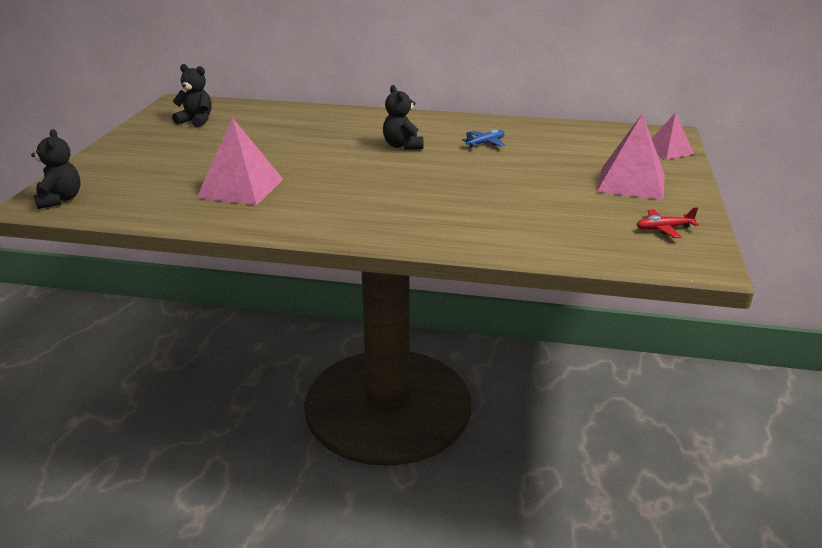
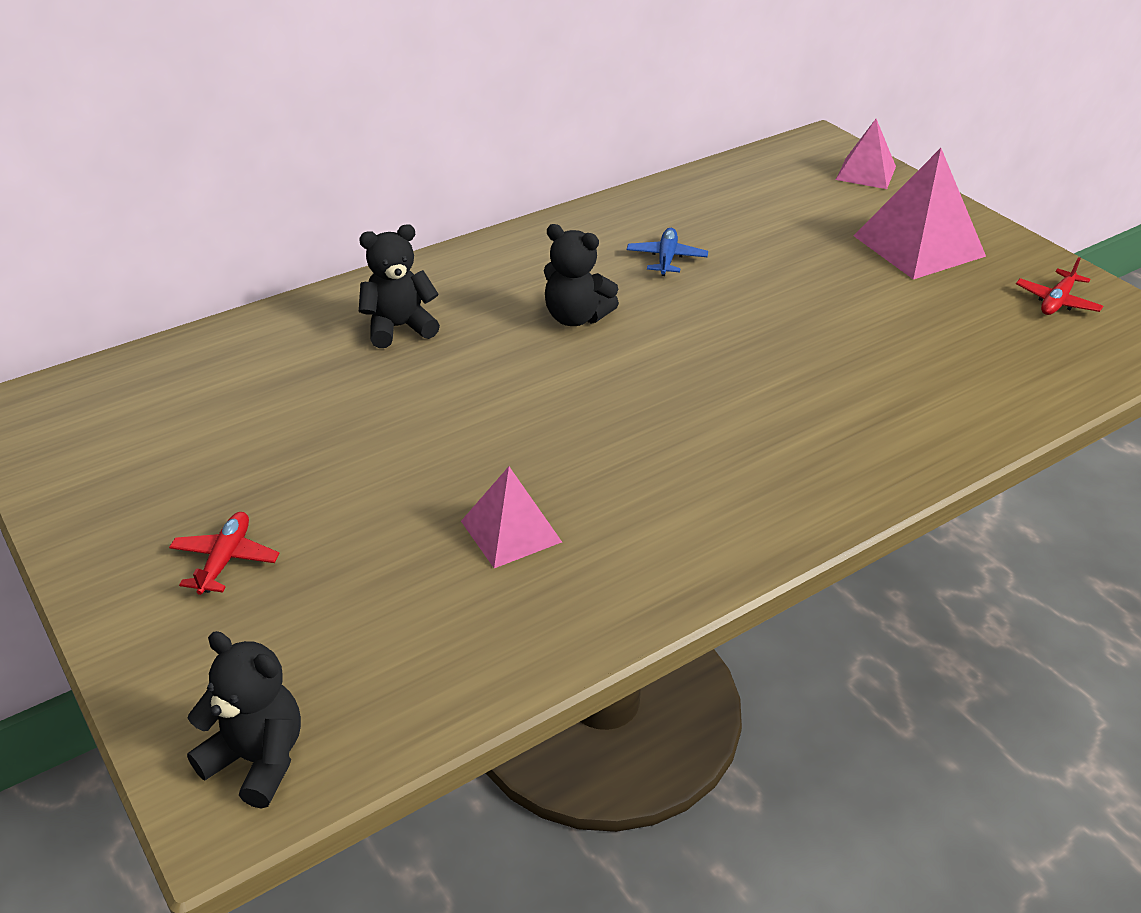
camera: 45 degrees left, 10 degrees up
(149, 156) = (225, 560): none -> red plane
(196, 121) = (153, 434): black teddy bear -> black teddy bear (399, 327)
(241, 188) = (511, 531): pink pyramid -> pink pyramid, size x0.60

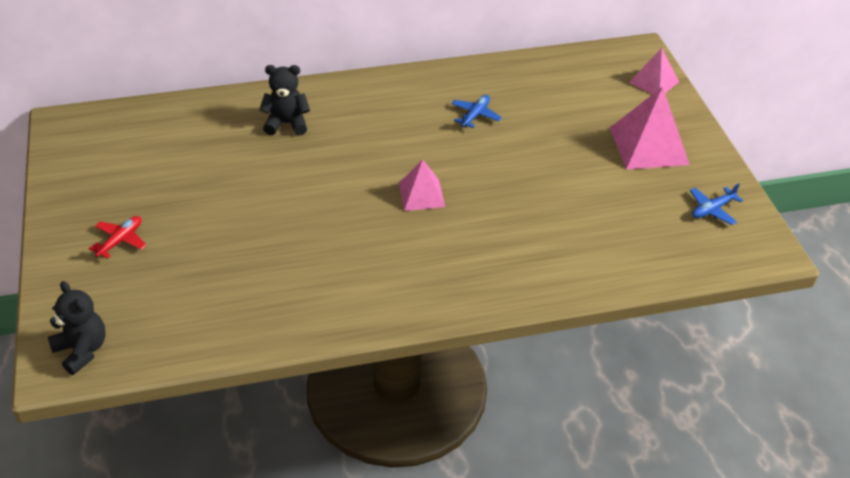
camera: 20 degrees right, 5 degrees up
(511, 531) = (274, 267): pink pyramid -> pink pyramid (421, 194)
(576, 317) = (393, 142): black teddy bear -> none
(1057, 301) = (712, 210): red plane -> blue plane

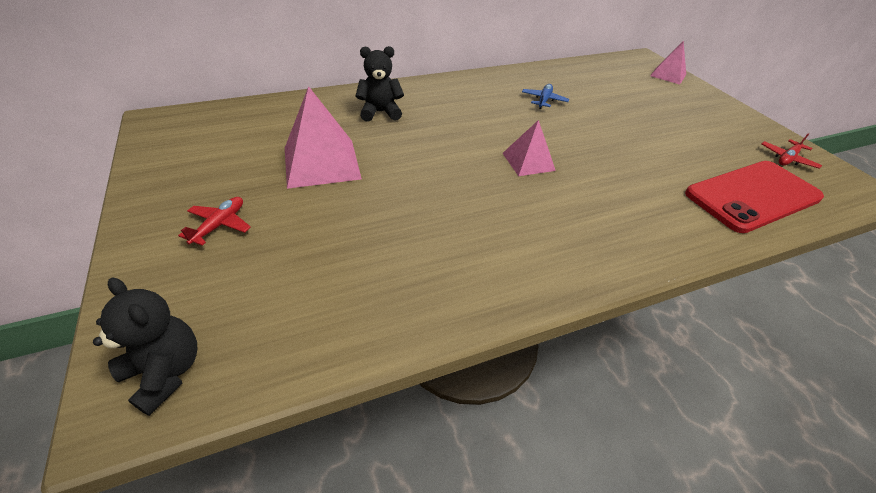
camera: 10 degrees left, 0 degrees up
(636, 250) = (752, 196): none -> red phone
(648, 146) = (697, 115): pink pyramid -> pink pyramid (321, 163)
(712, 210) = (787, 159): blue plane -> red plane

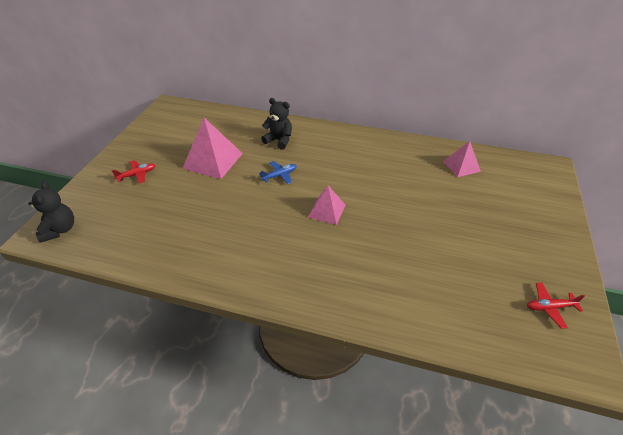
camera: 40 degrees right, 0 degrees up
(544, 100) = (399, 172): blue plane -> blue plane (279, 175)
(668, 75) = (550, 190): pink pyramid -> pink pyramid (461, 166)
(752, 196) = (461, 314): red phone -> none

